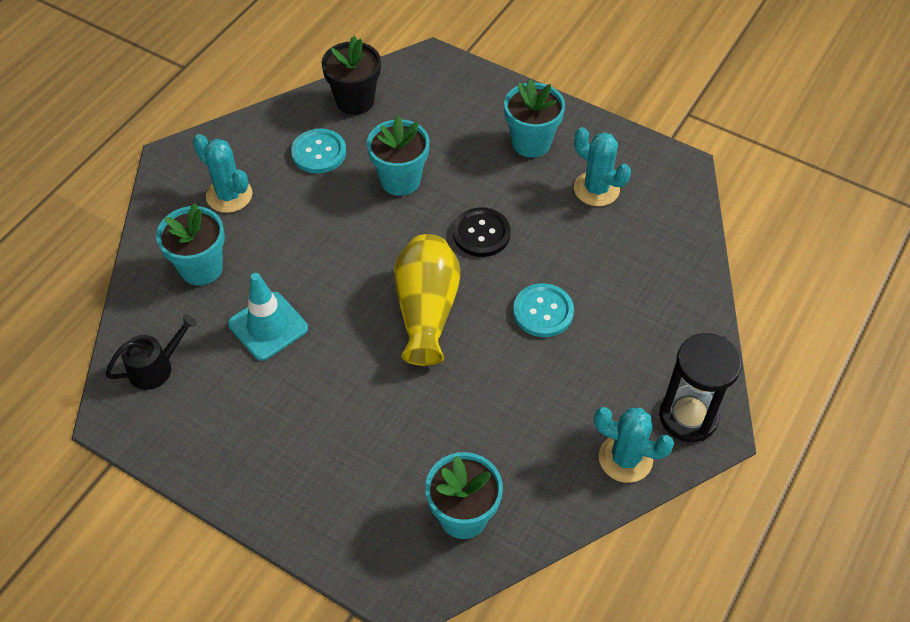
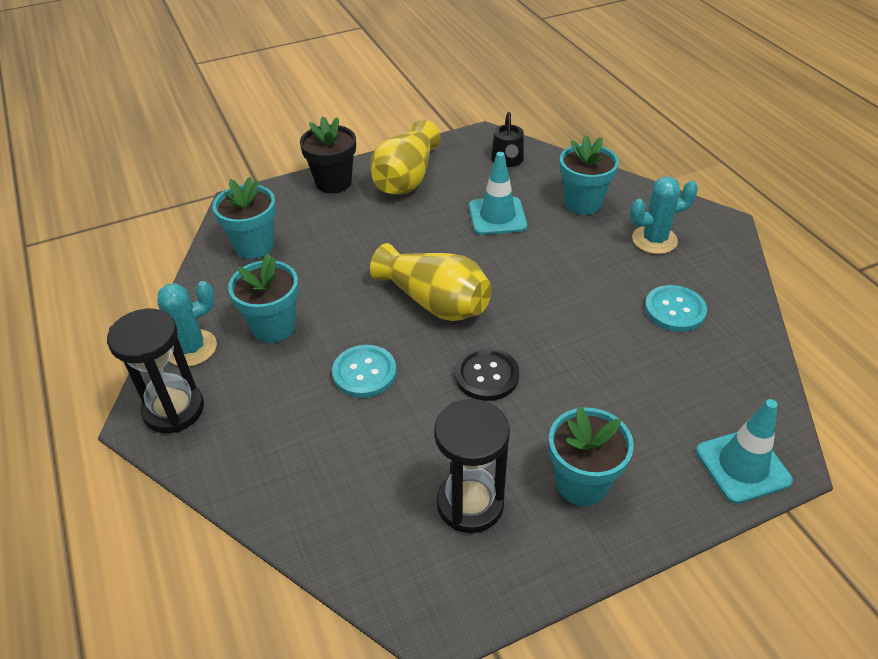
camera: 125 degrees right, 10 degrees down
(249, 447) = (406, 178): none -> yellow vase
(355, 101) = (739, 364): black flower pot -> black flower pot (333, 182)
(400, 180) = (598, 350): turquoise flower pot -> turquoise flower pot (273, 327)
(450, 76) = (742, 466): none -> turquoise traffic cone
(596, 189) = (470, 504): turquoise cactus -> black hourglass

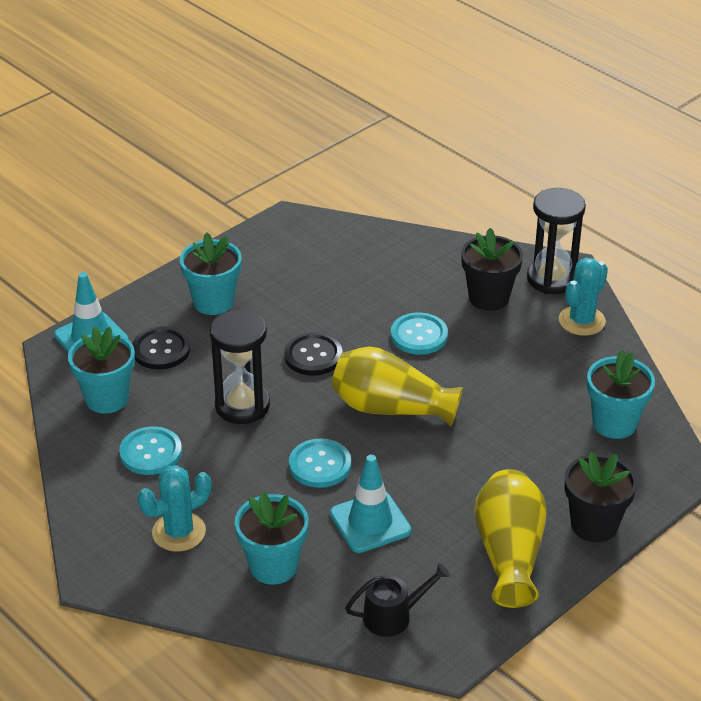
camera: 160 degrees right, 5 degrees down
(260, 402) = (489, 298): none -> black flower pot
(273, 327) = (526, 353): turquoise flower pot -> turquoise flower pot (107, 398)
(470, 504) = (291, 274): black hourglass -> black hourglass (242, 406)
(507, 160) = (393, 616): black watering can -> black watering can turned 90 degrees clockwise
(521, 266) = (320, 465): none -> turquoise button
(656, 426) = (161, 350): none -> black button

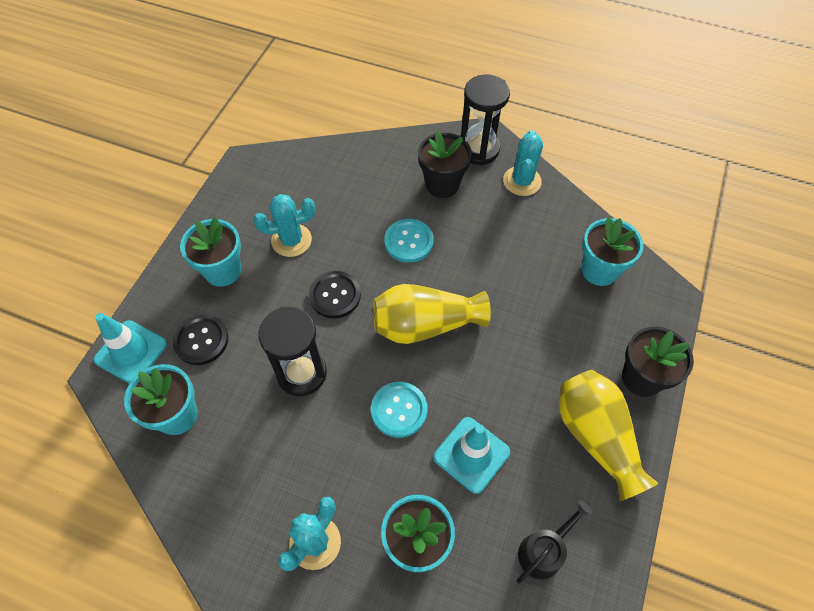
camera: 25 degrees left, 20 degrees up
(151, 452) = (246, 460): turquoise button -> none
(297, 298) = (291, 240): none -> turquoise cactus

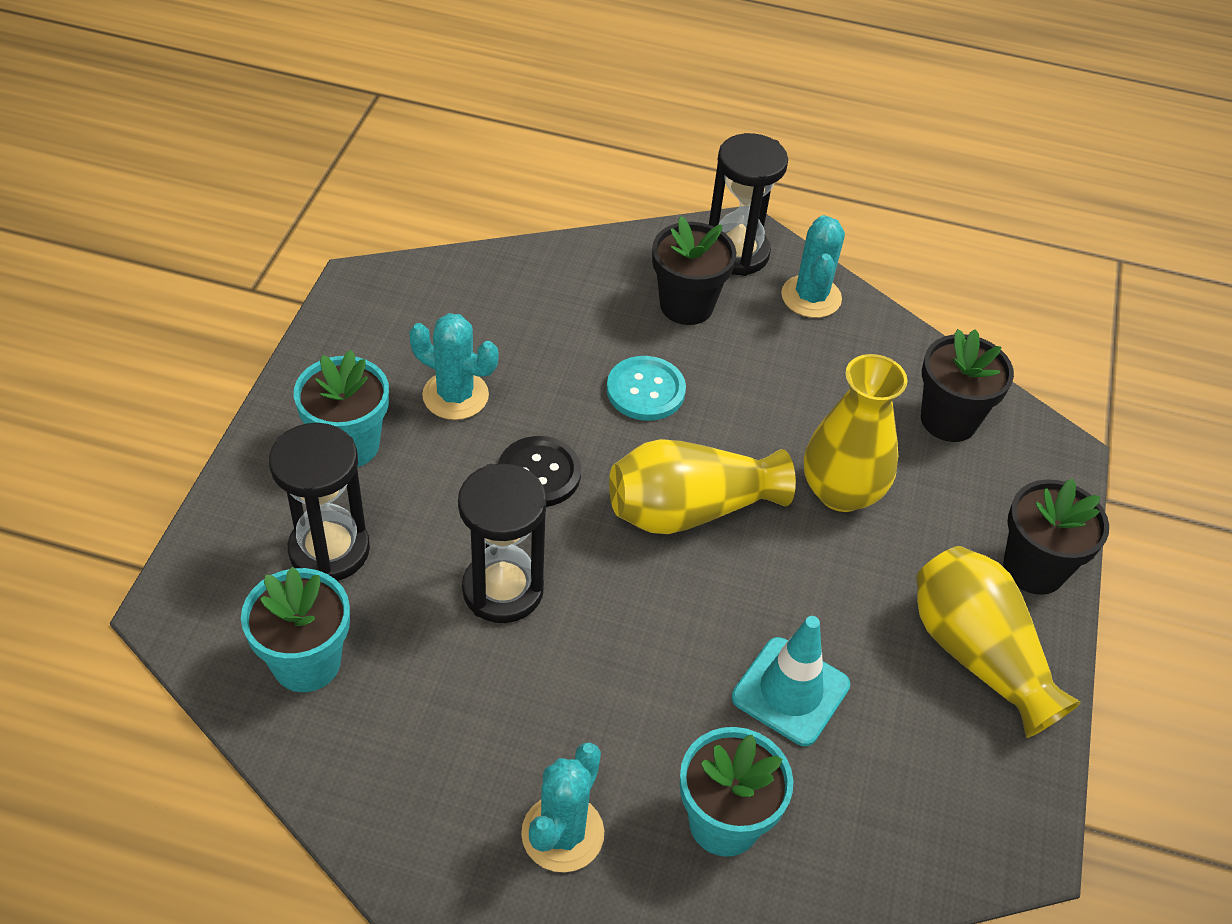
camera: 10 degrees left, 10 degrees down
(131, 352) = (213, 573): turquoise traffic cone -> none
(201, 340) = (329, 550): black button -> black hourglass
(291, 240) = (455, 395): turquoise cactus -> turquoise cactus turned 45 degrees clockwise
(399, 410) = (667, 634): turquoise button -> none
(523, 317) = (841, 491): none -> yellow vase
(544, 551) = (921, 819): black watering can -> none
(599, 270) = (948, 420): turquoise flower pot -> black flower pot

